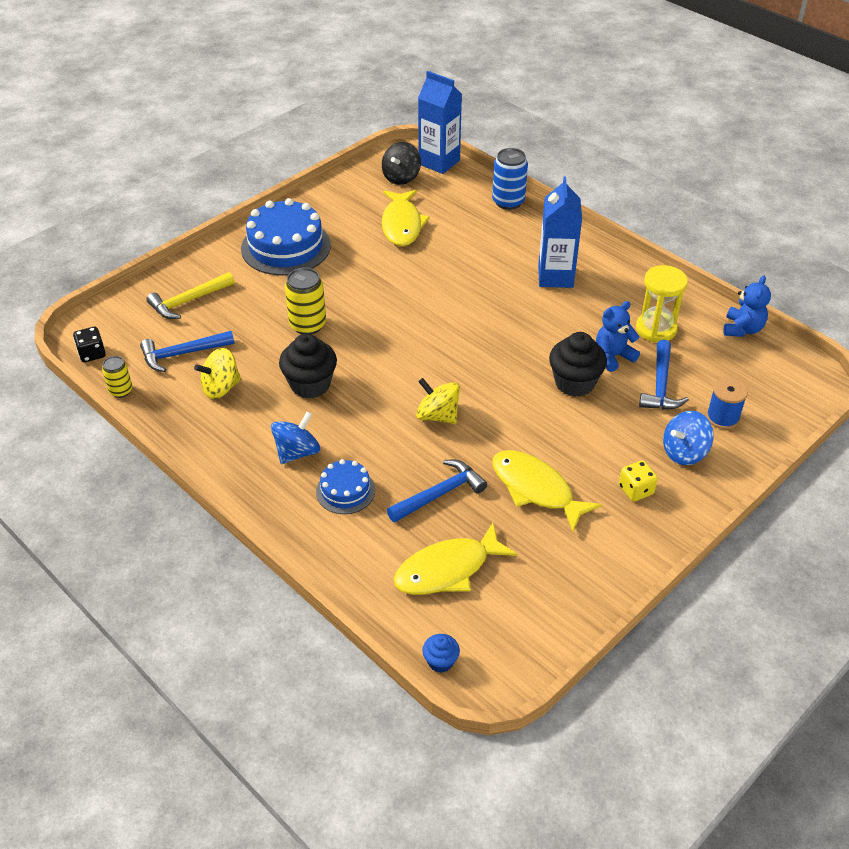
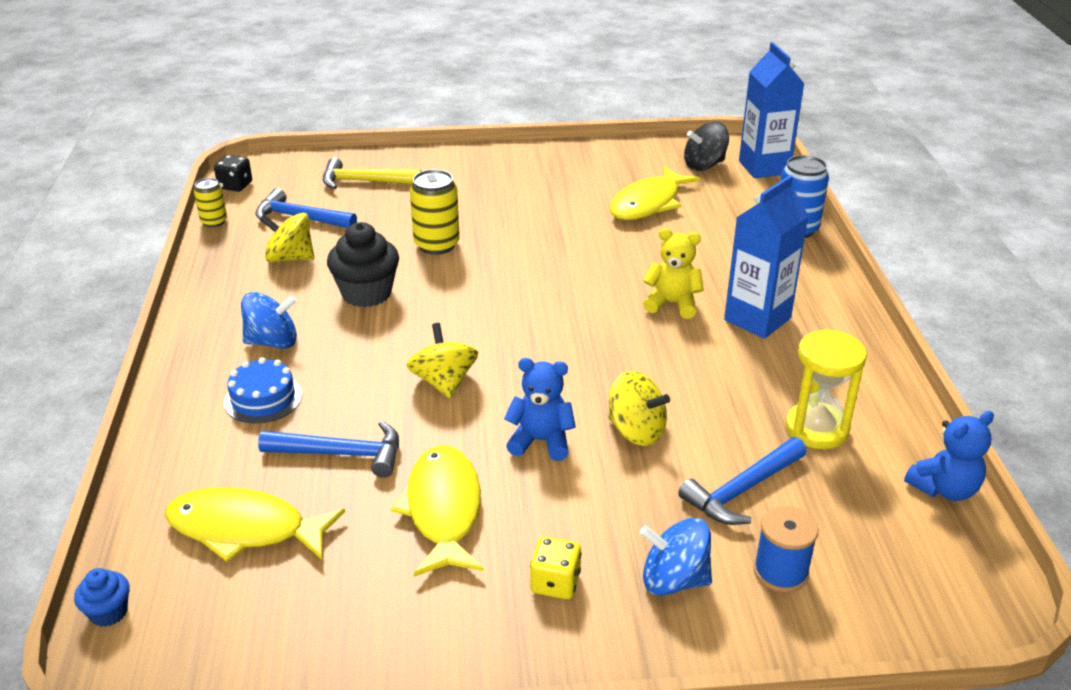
camera: 40 degrees right, 10 degrees down
(286, 247) = (509, 176): blue cake -> none
(500, 291) = (672, 304): none -> yellow teddy bear
(574, 383) = (636, 431): black cupcake -> yellow spinning top
(613, 356) = (721, 429): blue teddy bear -> blue teddy bear (541, 441)

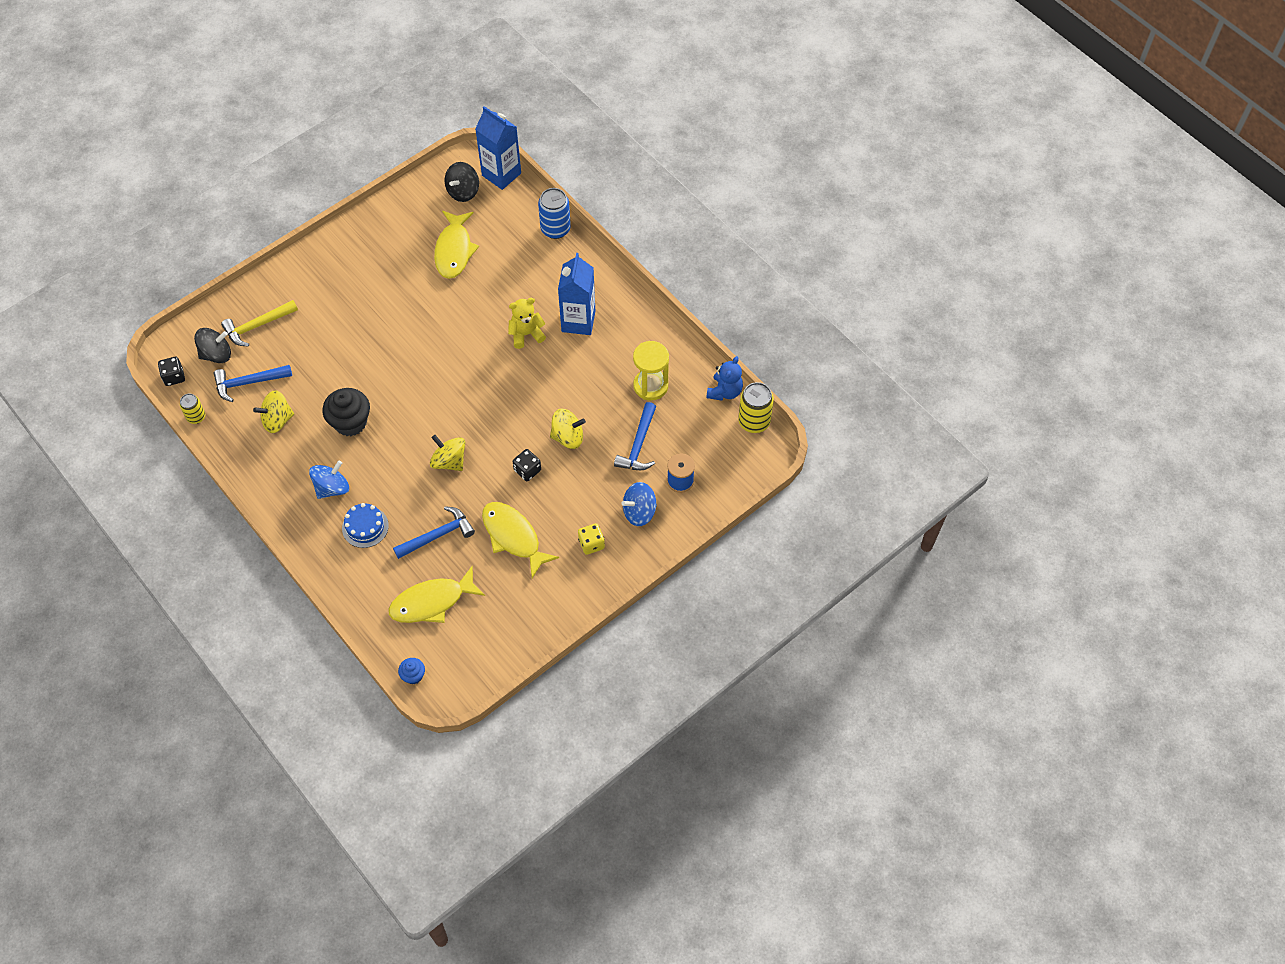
camera: 35 degrees left, 25 degrees up
(297, 186) = (216, 354): none -> black spinning top
(437, 245) = (356, 359): yellow can -> yellow can (754, 422)
(541, 441) = (527, 470): blue teddy bear -> black dice

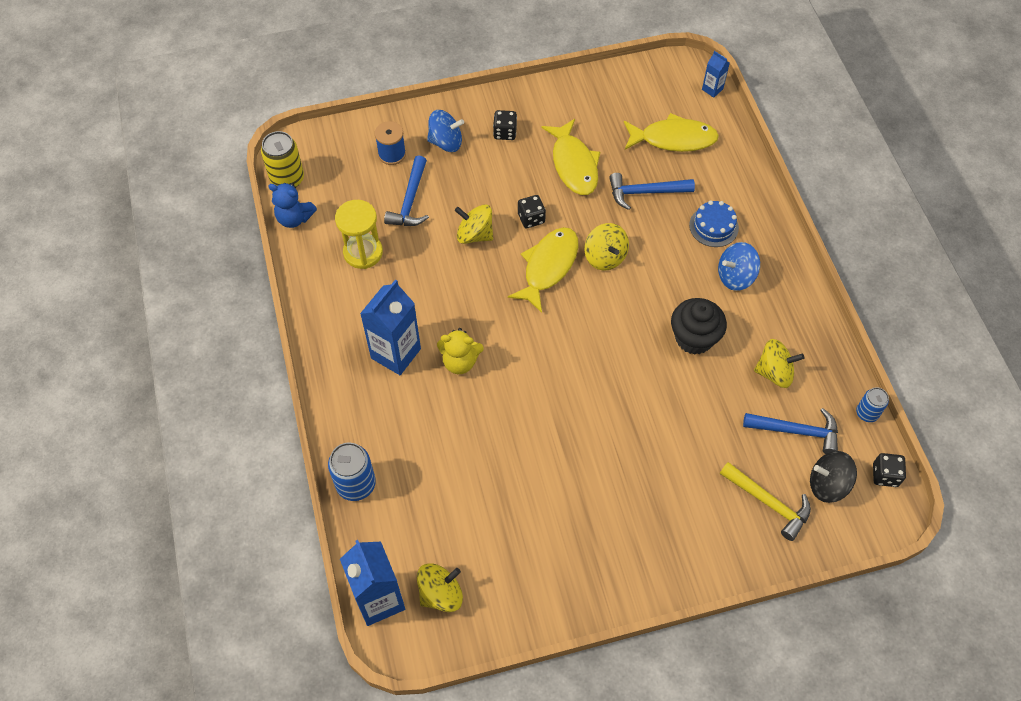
camera: 155 degrees left, 0 degrees up
(196, 417) = (867, 413): yellow can -> blue can
(257, 326) = (768, 503): yellow hammer -> yellow hammer turned 45 degrees clockwise
(413, 676) = (712, 89): blue cupcake -> blue carton
(454, 250) = (491, 507): yellow fish -> yellow fish (548, 266)
(463, 191) = (441, 593): black spinning top -> yellow spinning top
(591, 544) = (505, 132): yellow dice -> black dice
(638, 445) = (410, 200): blue hammer -> blue hammer turned 150 degrees clockwise
(724, 391) = (294, 218): blue teddy bear -> blue teddy bear turned 120 degrees counterclockwise

